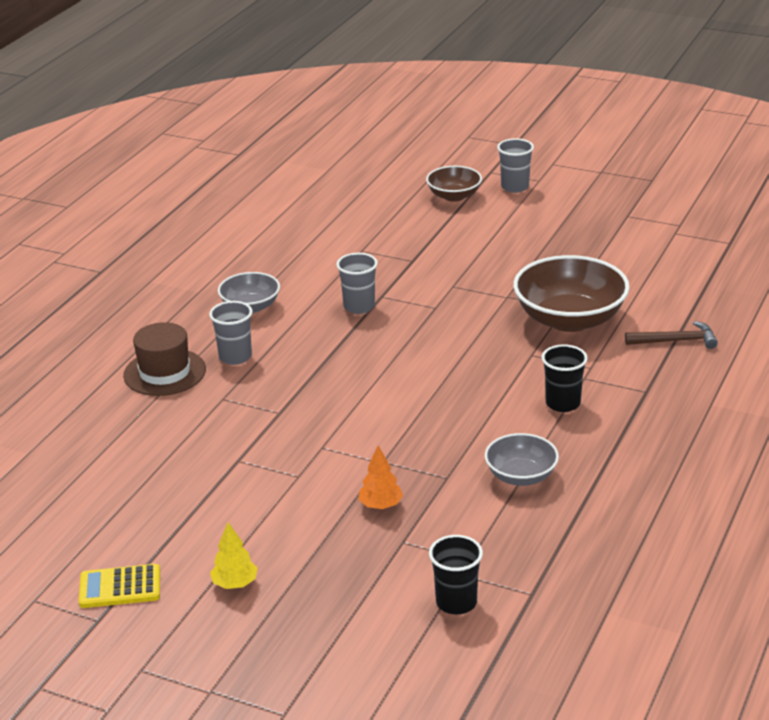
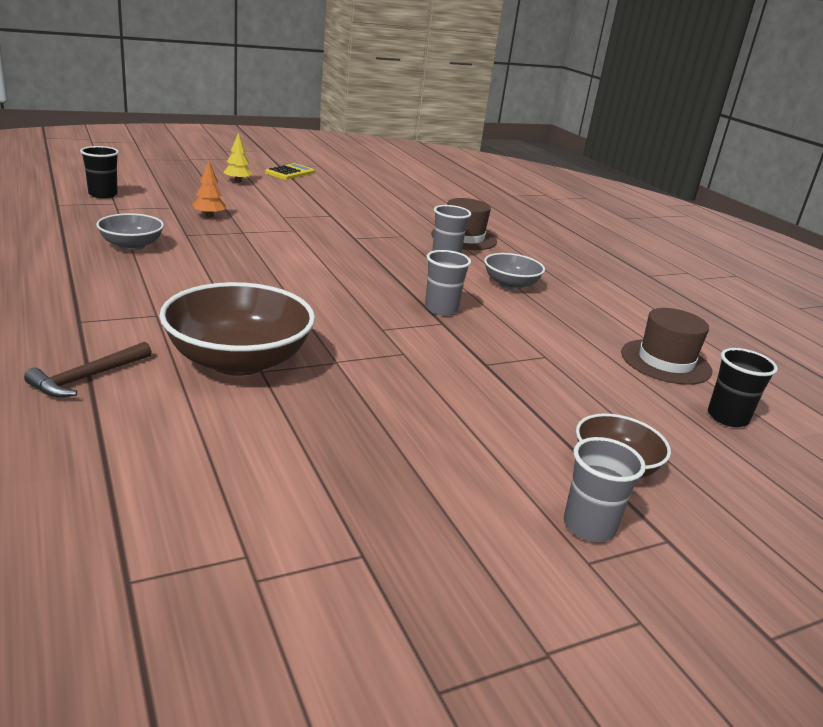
camera: 125 degrees right, 5 degrees down
(289, 219) = (665, 362): none -> brown hat
(563, 403) = (153, 292): black cup -> black cup (727, 417)

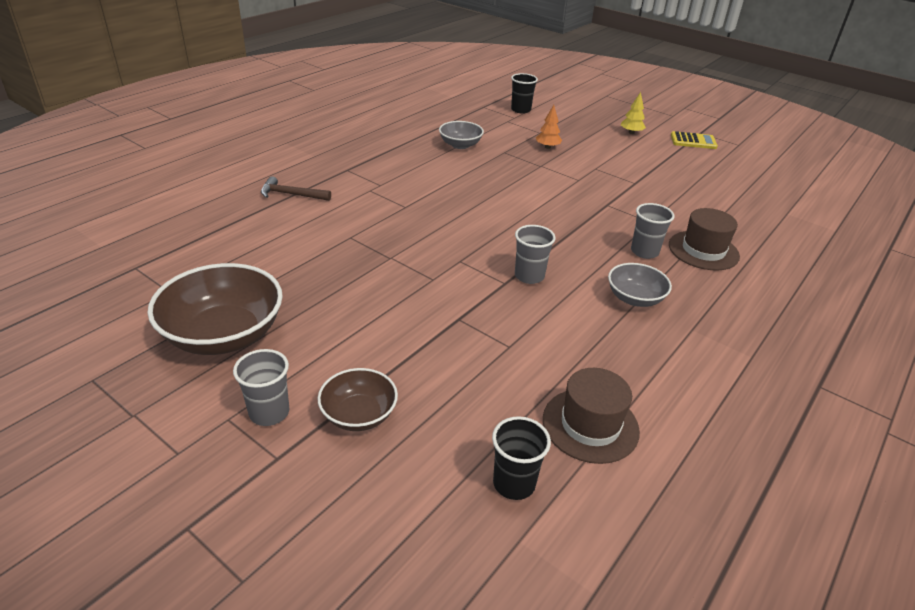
camera: 65 degrees right, 10 degrees up
(238, 361) = (354, 226): brown bowl -> brown bowl (224, 335)

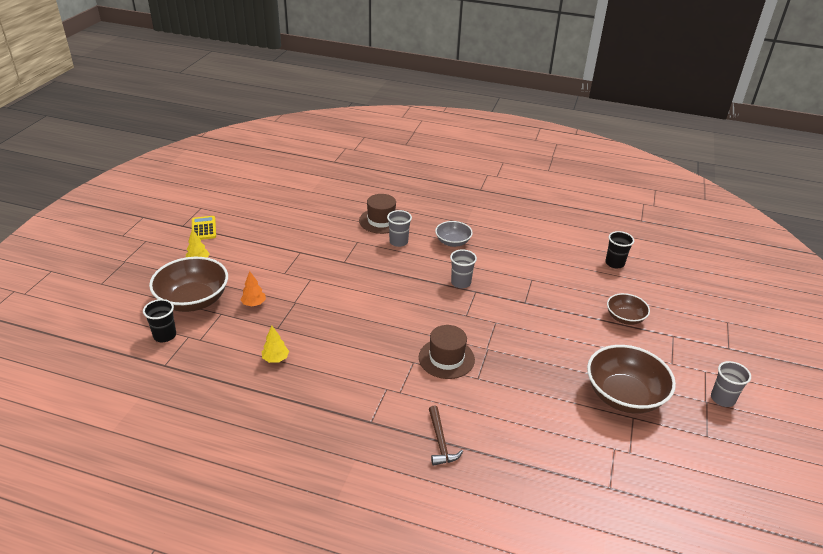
camera: 110 degrees left, 0 degrees up
(269, 412) = (654, 349): grey cup -> grey cup (722, 399)
(460, 145) = (275, 359): grey bowl -> yellow tree
(565, 124) = (193, 300): none -> brown bowl
(590, 425) = (563, 247): brown hat -> brown hat (446, 358)

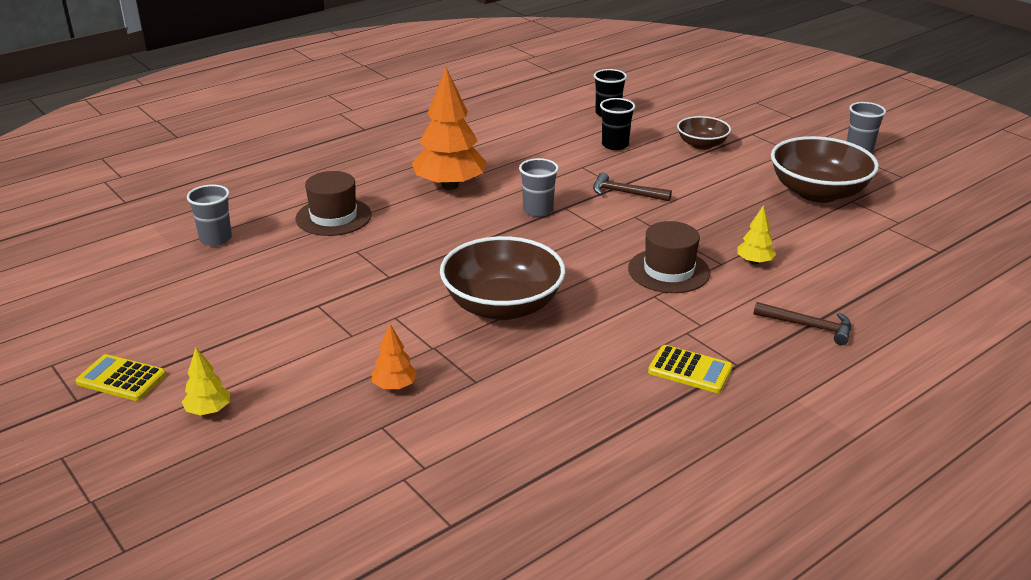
camera: 55 degrees left, 5 degrees down
(165, 335) = (373, 505): black cup -> black cup (615, 145)
(193, 300) = (313, 446): brown bowl -> brown bowl (502, 306)
(275, 359) = (545, 404): yellow tree -> yellow tree (754, 262)
(349, 403) = (690, 370): none -> yellow calculator
(398, 242) = (399, 221): grey cup -> grey cup (215, 239)
(453, 242) = (450, 186): grey bowl -> orange tree
(519, 308) = (625, 193): none -> brown hammer

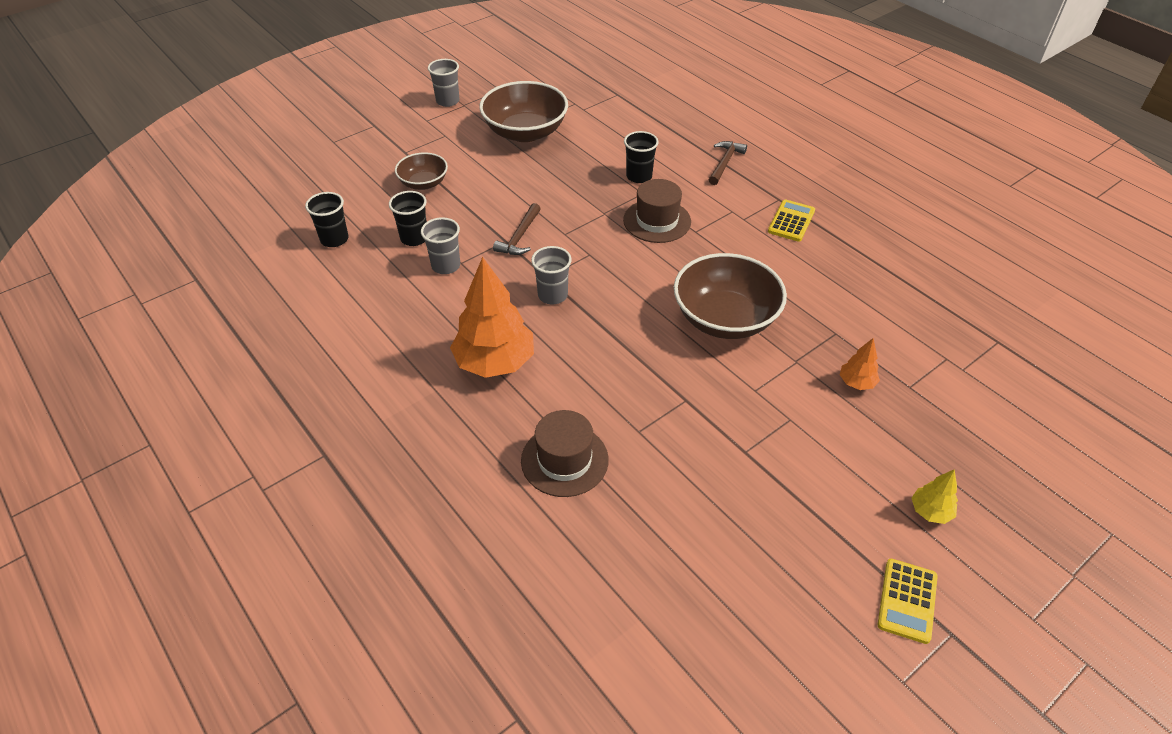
camera: 90 degrees left, 15 degrees up
(215, 239) = (619, 574): grey cup -> grey cup (446, 266)
(754, 262) = (639, 176): yellow tree -> black cup

